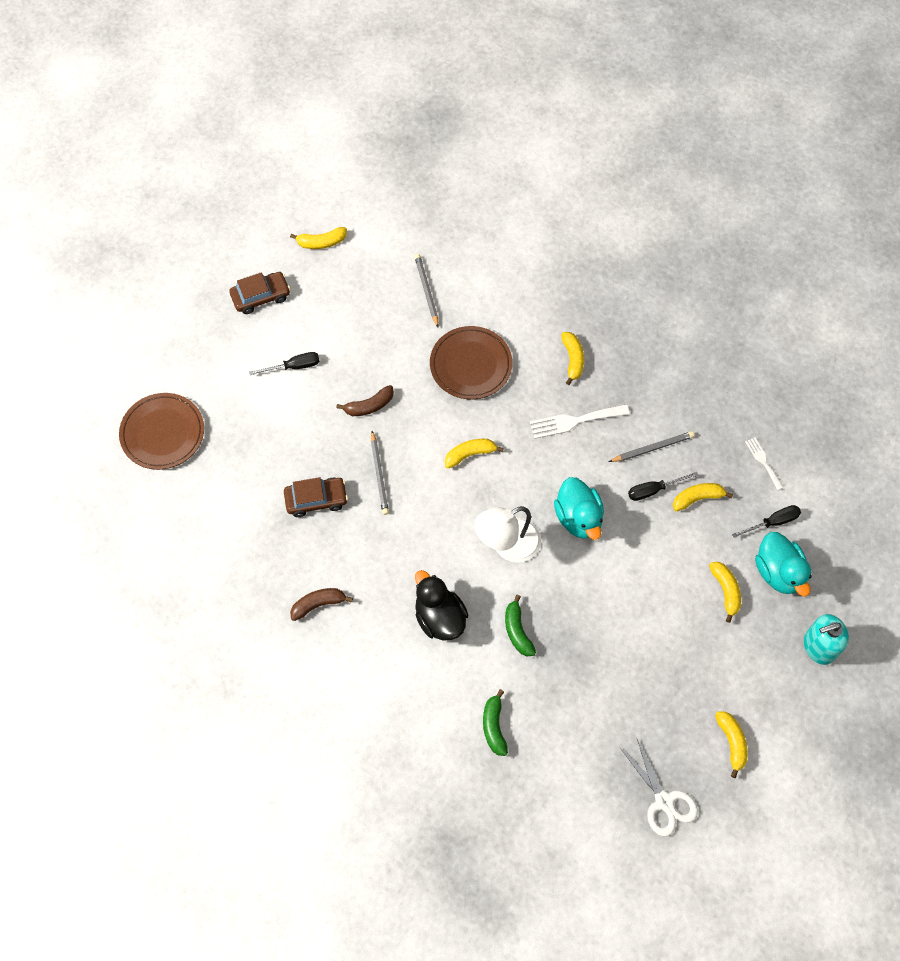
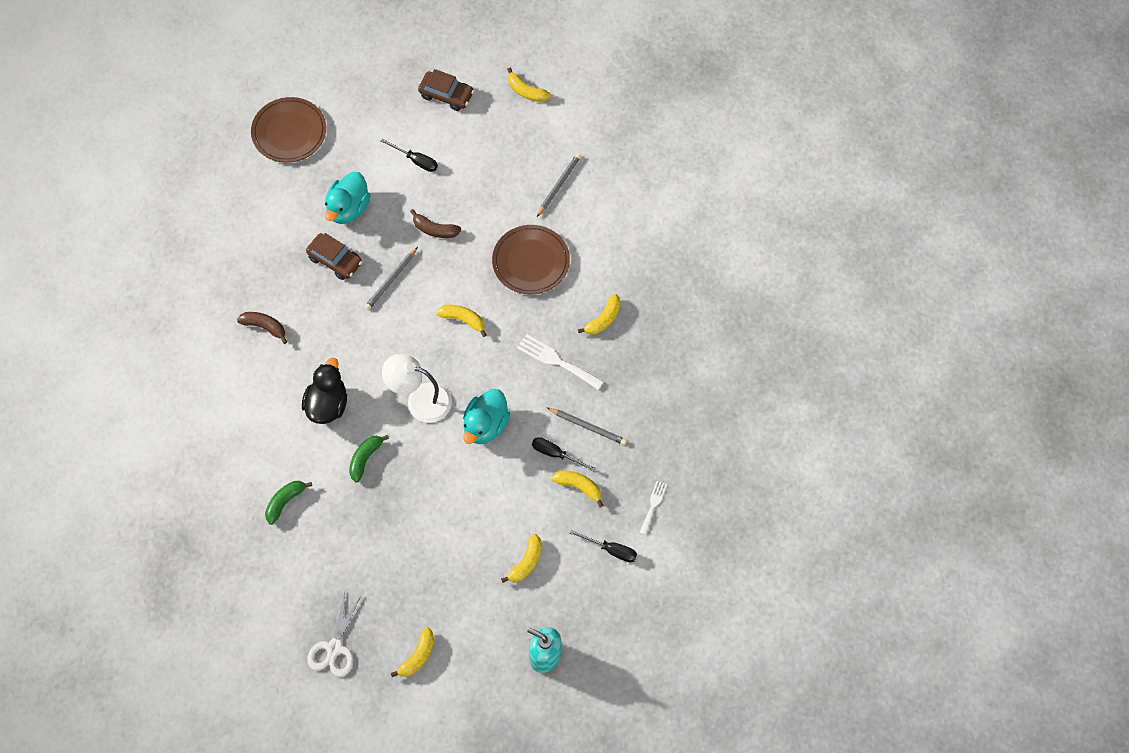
camera: 45 degrees right, 0 degrees up
(778, 572) = (575, 585): turquoise duck -> turquoise duck (348, 208)

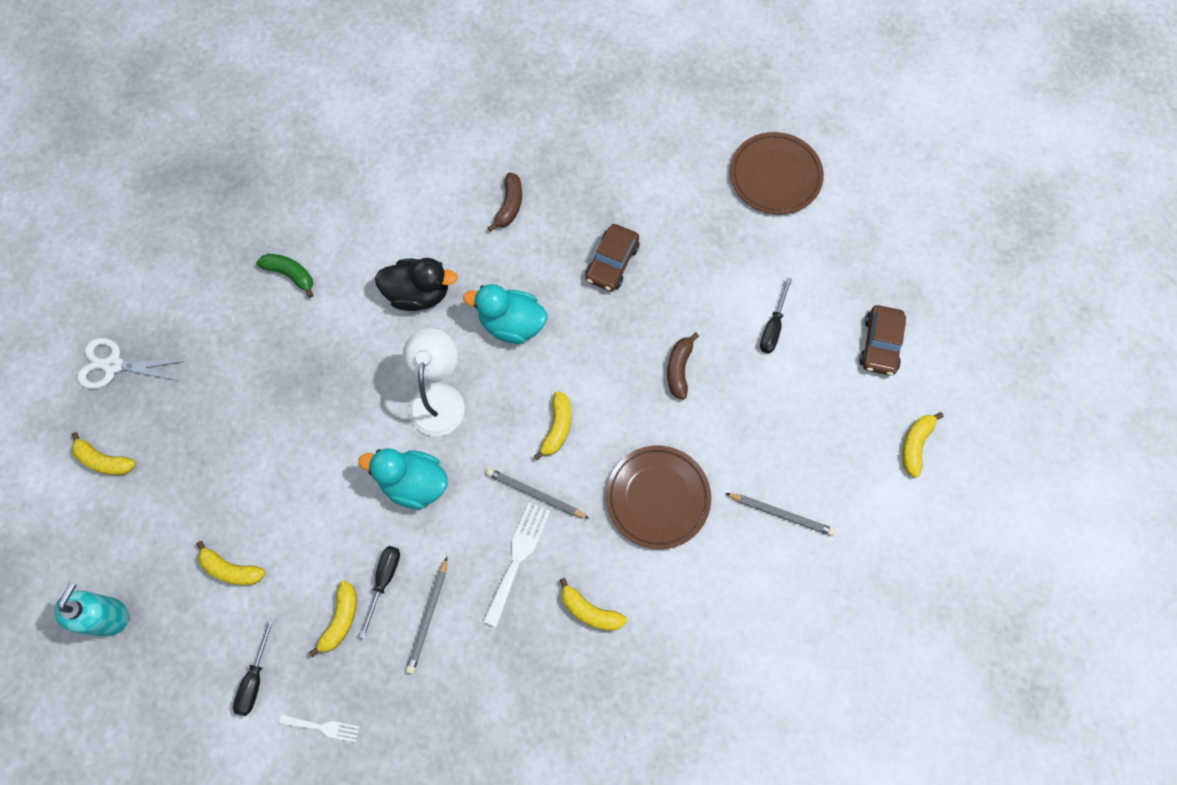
camera: 80 degrees right, 5 degrees up
(348, 208) = (686, 262): turquoise duck -> turquoise duck (512, 324)
(365, 458) = (354, 350): green banana -> none
(391, 280) = (597, 331): grey pencil -> grey pencil (535, 494)

